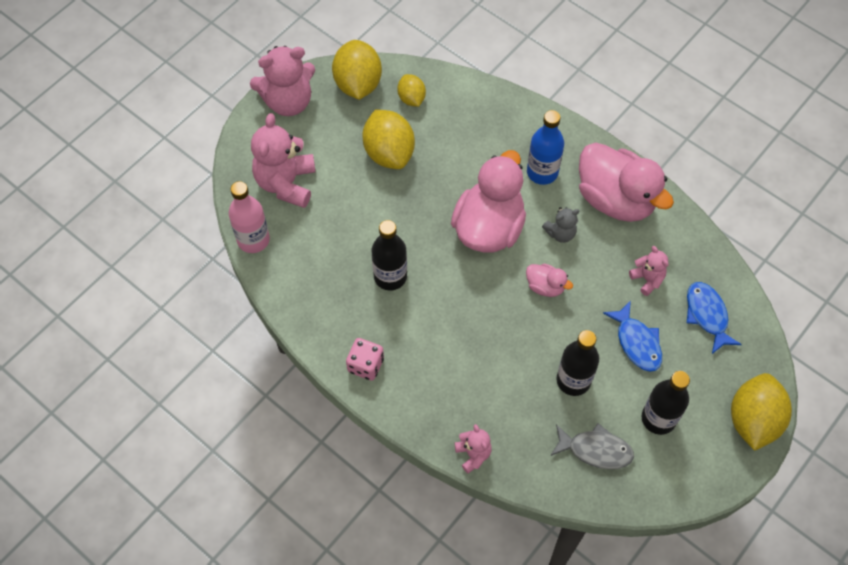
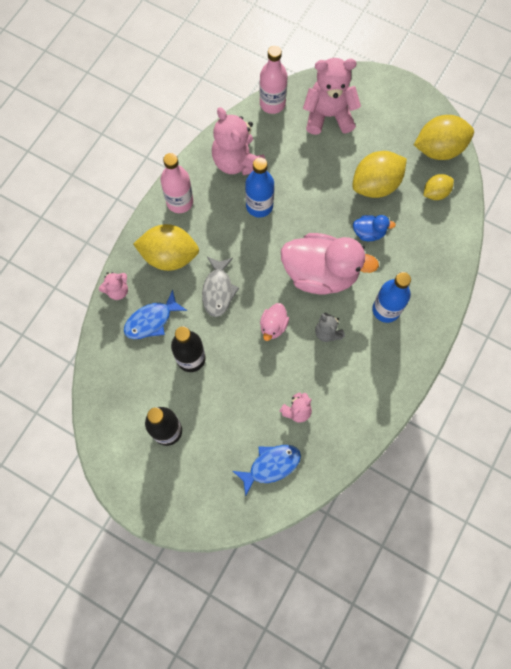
camera: 80 degrees right, 10 degrees up
(288, 101) = (407, 101): pink teddy bear -> pink teddy bear (237, 162)
(365, 365) = (180, 202): pink dice -> pink bottle
(390, 276) = (259, 206): black bottle -> blue bottle
(447, 171) = (369, 233): none -> blue duck
(595, 450) = (133, 382): grey fish -> grey fish (218, 290)
(615, 199) = (372, 375): pink duck -> none
(636, 342) = (234, 407): blue fish -> blue fish (151, 320)
(753, 420) = (177, 512): yellow lemon -> yellow lemon (169, 256)

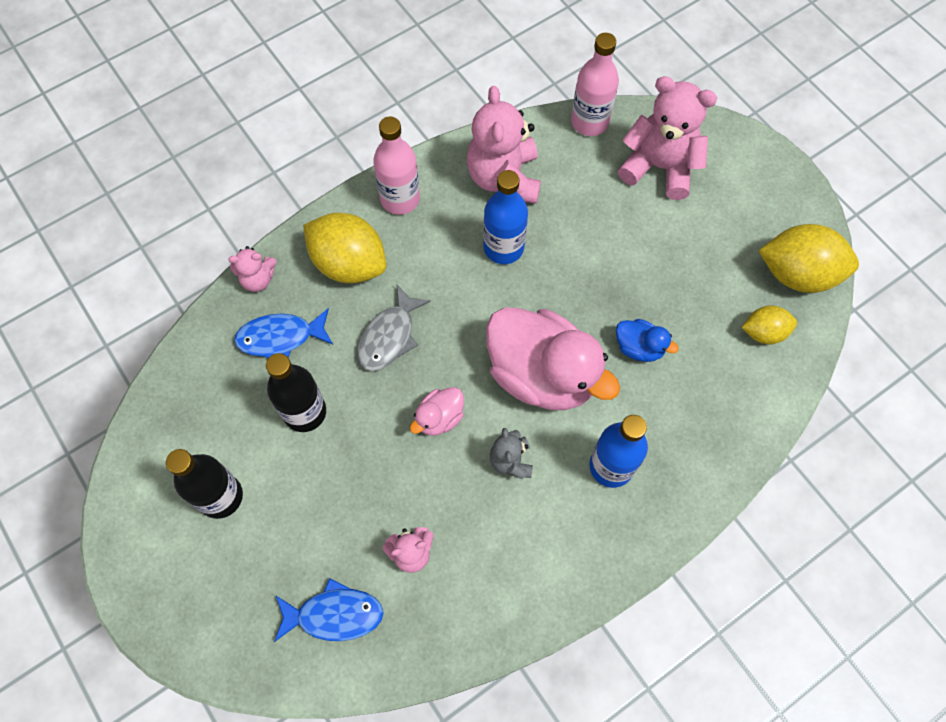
camera: 25 degrees right, 5 degrees down
(375, 185) = (681, 286): yellow lemon -> none

